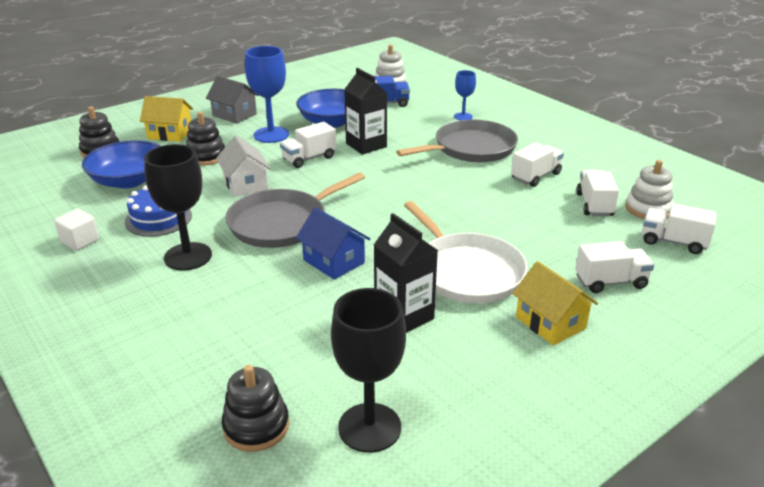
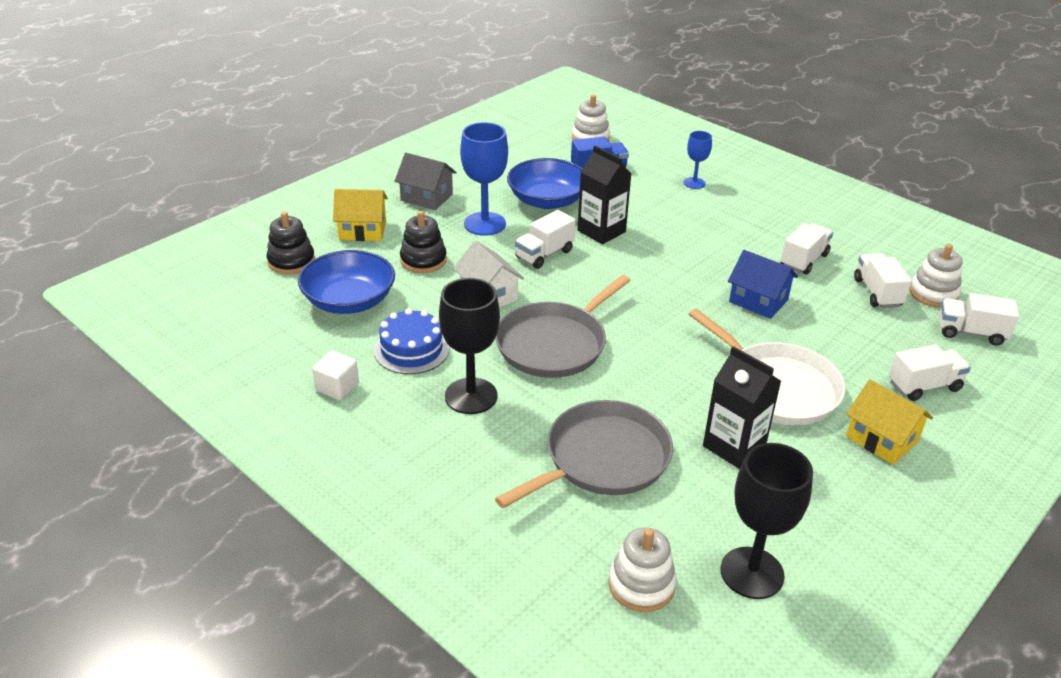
camera: 10 degrees left, 5 degrees up
(256, 426) = (641, 585): black stacking toy -> white stacking toy
(334, 261) = (633, 388): blue house -> blue house (758, 301)
(471, 148) = (720, 227): grey pan -> grey pan (602, 459)

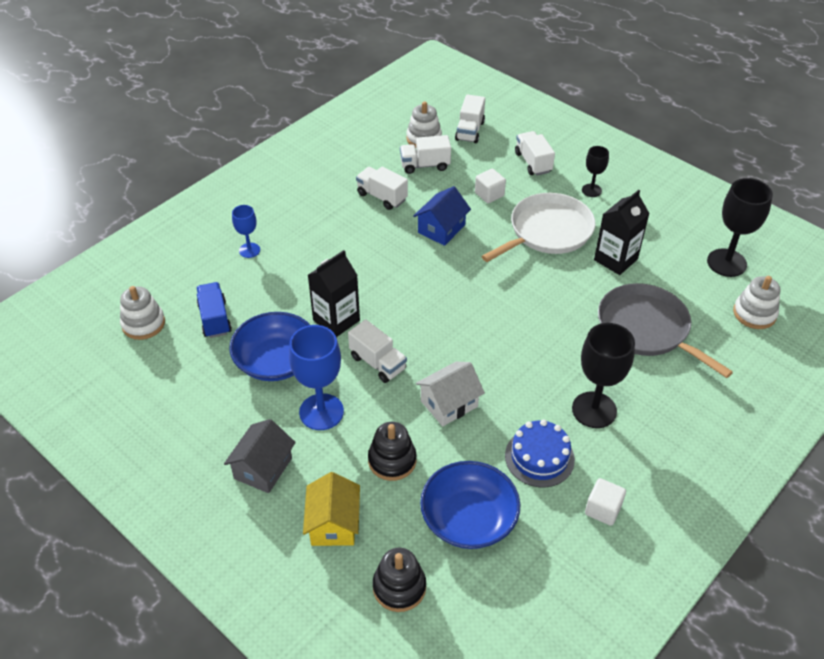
camera: 90 degrees left, 10 degrees up
(554, 344) = (515, 355): grey pan -> none
(837, 342) = (489, 194): none -> white cube
(881, 439) = (591, 190): yellow house -> black goblet

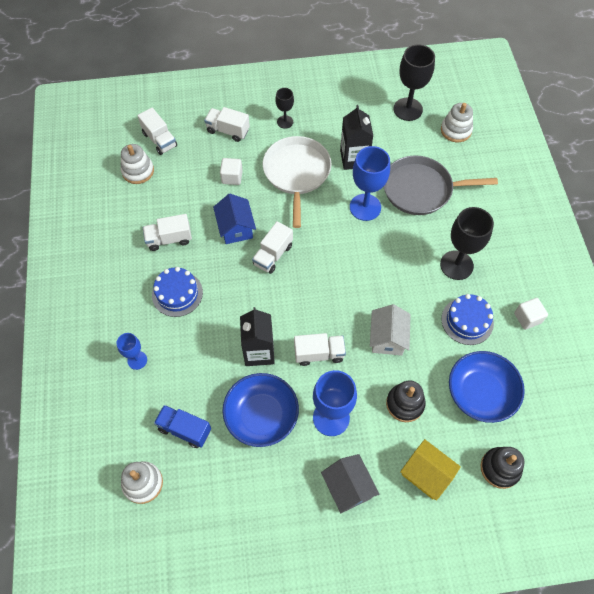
camera: 50 degrees left, 15 degrees up
(336, 234) = (177, 293): none -> blue cake
(425, 165) = (165, 191): white truck -> white truck (273, 255)
(572, 300) = (365, 207): none -> blue goblet

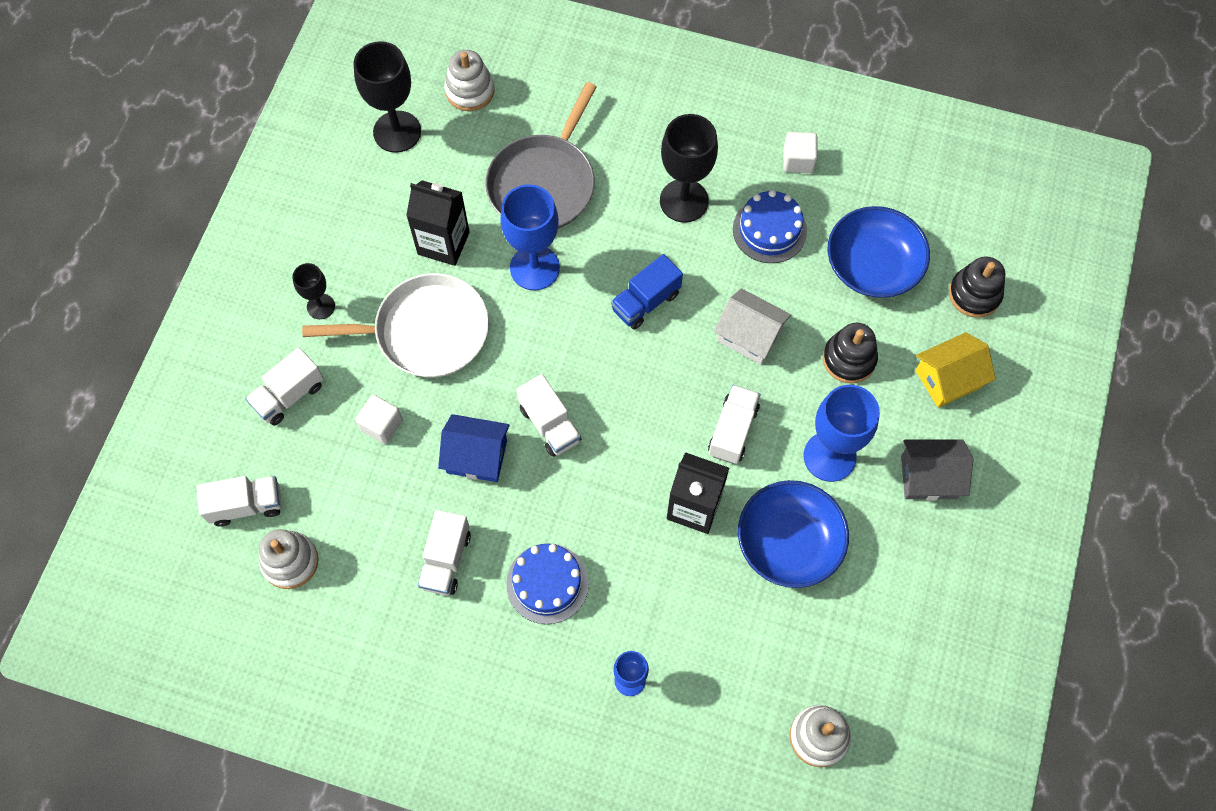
camera: 65 degrees left, 5 degrees up
(184, 429) = (765, 652): blue truck -> blue truck (646, 302)
(296, 173) = (426, 331): white pan -> white pan turned 150 degrees clockwise

